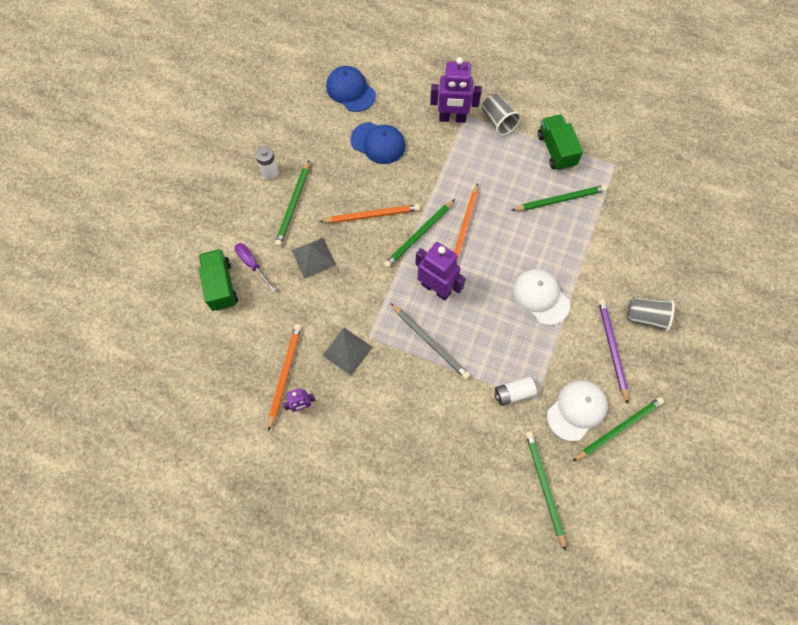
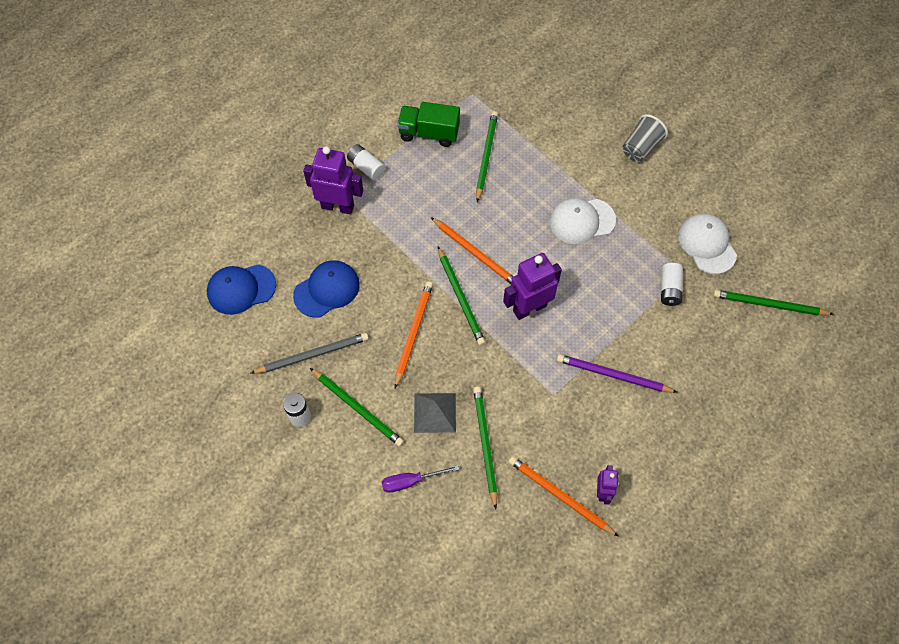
camera: 65 degrees left, 5 degrees down
(221, 285) = (420, 526): green truck -> none
(347, 351) = (560, 422): grey pyramid -> none
(430, 342) = (585, 338): grey pencil -> grey pencil (313, 354)
(452, 118) = (338, 206): purple robot -> purple robot turned 105 degrees counterclockwise
(498, 121) = (366, 167): grey cup -> white battery
(612, 348) = (660, 188): purple pencil -> purple pencil (613, 375)
(618, 428) = (737, 220): green pencil -> green pencil (485, 445)

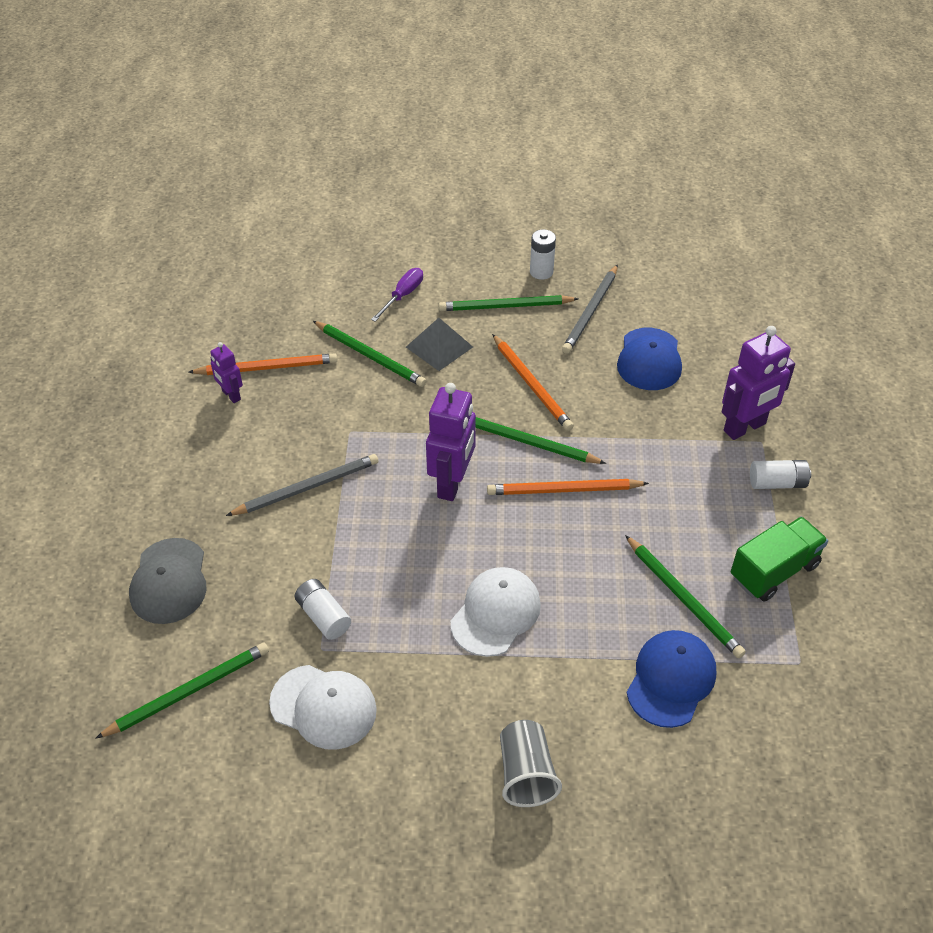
camera: 135 degrees right, 15 degrees down
(241, 289) = (715, 309): blue cap -> blue cap (671, 680)
(613, 375) = (307, 487): purple pencil -> grey pencil
(738, 378) = (169, 581): none -> grey cap

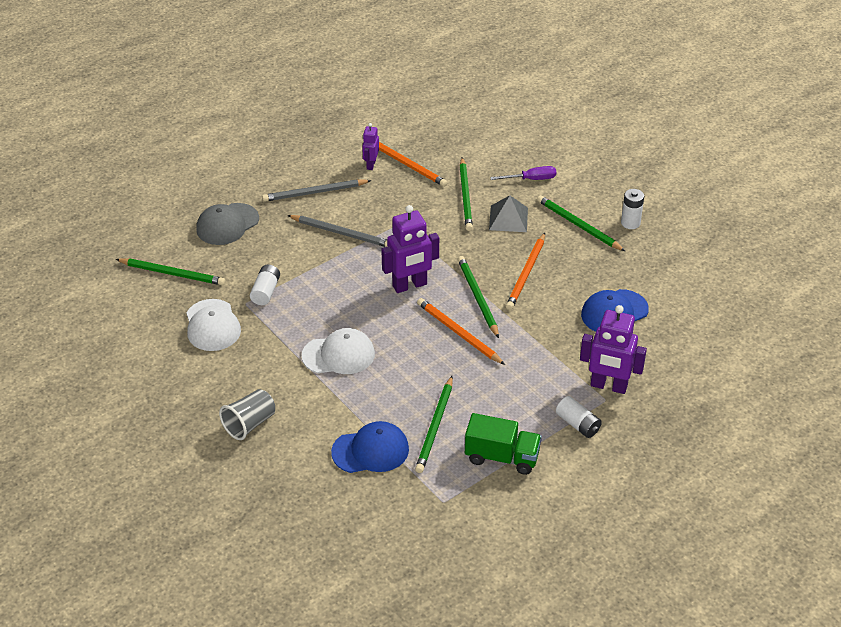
camera: 50 degrees right, 5 degrees down
(591, 311) = (623, 264): grey pencil -> grey pencil (314, 192)

